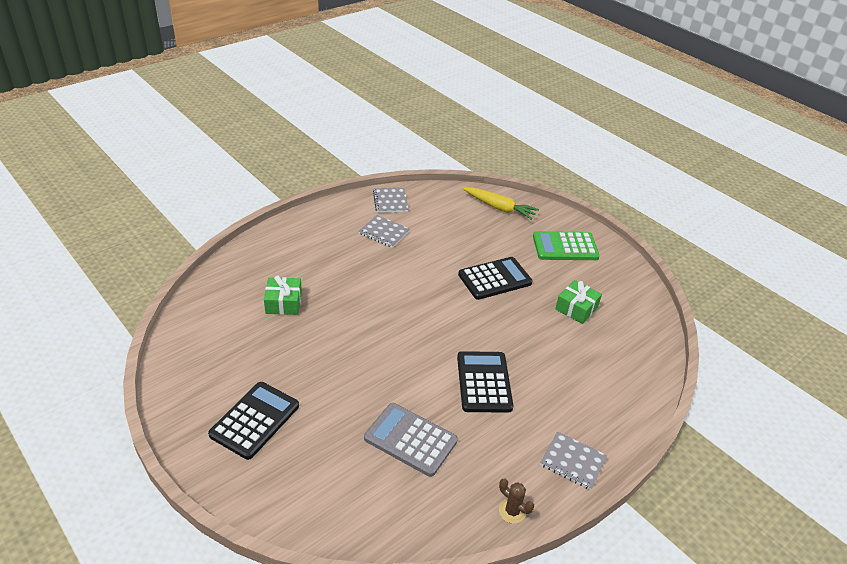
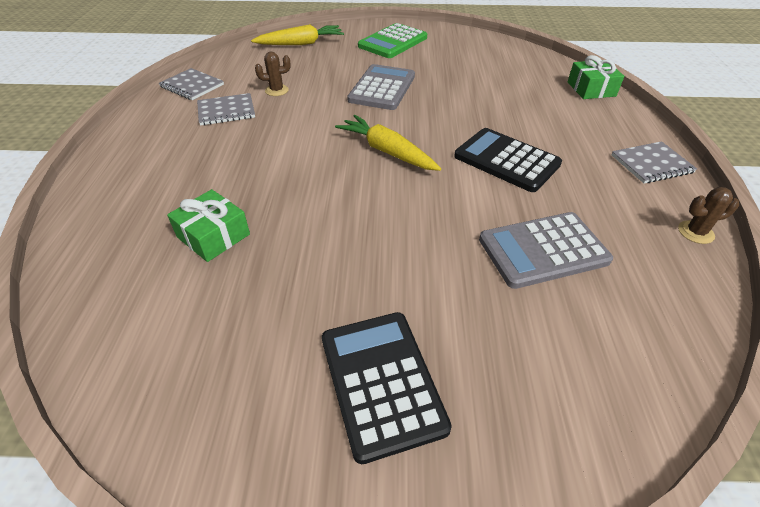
camera: 45 degrees left, 5 degrees up
(427, 322) = (387, 151): none -> yellow carrot
(430, 236) = (276, 90): none -> brown cactus
(495, 279) = (382, 88): black calculator -> grey calculator
(576, 308) = (469, 72): green gift -> green gift (591, 89)

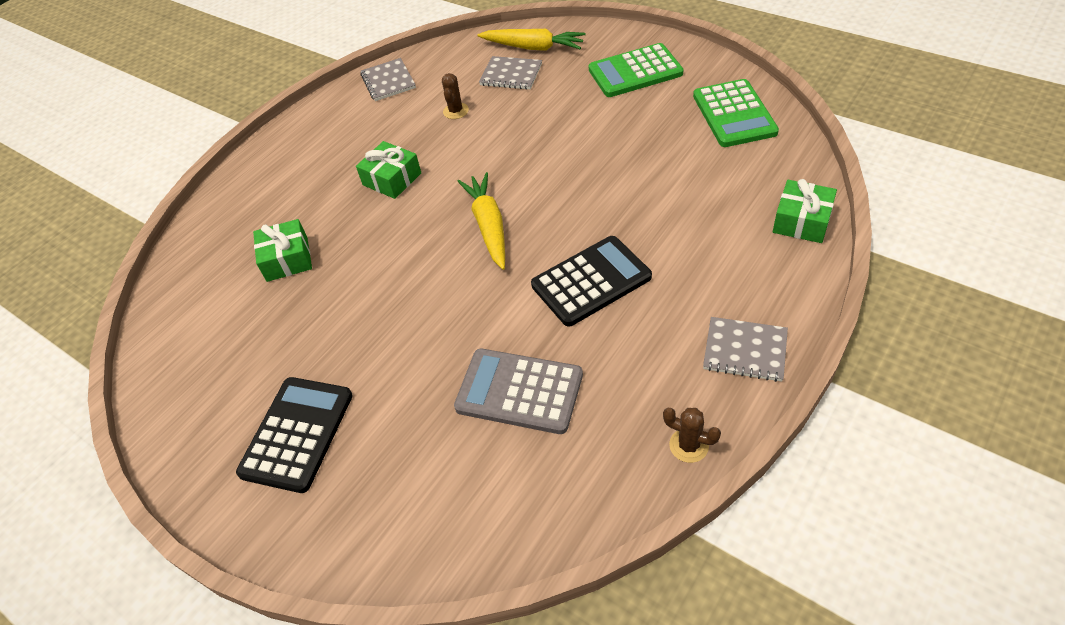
camera: 40 degrees right, 5 degrees up
(226, 111) = (393, 124): grey notebook -> grey notebook (511, 75)
(264, 146) = (392, 179): none -> green gift
(276, 90) = (456, 111): brown cactus -> brown cactus turned 75 degrees clockwise
(382, 88) = (559, 140): grey calculator -> none
(483, 49) = (734, 114): none -> green calculator
(506, 160) = (591, 281): black calculator -> black calculator turned 75 degrees clockwise

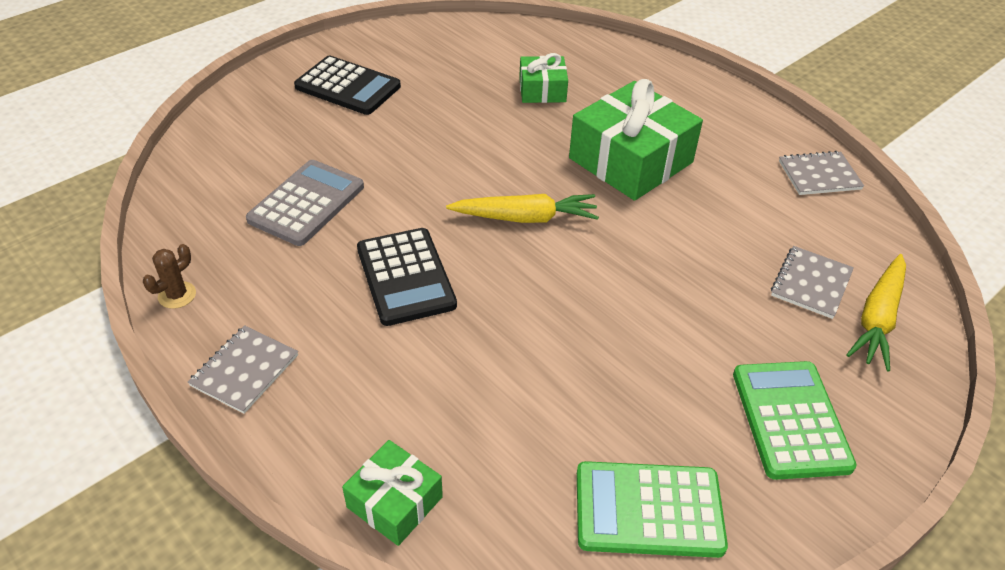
camera: 95 degrees right, 5 degrees down
(392, 179) = (630, 160): green gift -> green gift, size x1.88
(456, 111) = (741, 222): brown cactus -> none

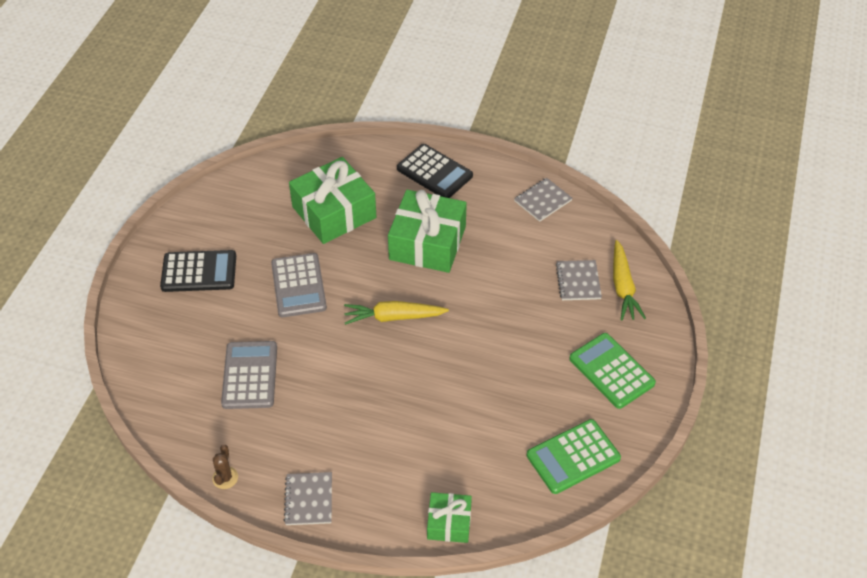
camera: 30 degrees left, 5 degrees up
(405, 277) = (353, 394): black calculator -> black calculator (434, 172)
(441, 141) = (298, 286): none -> grey calculator
(525, 218) = (393, 317): yellow carrot -> yellow carrot turned 150 degrees counterclockwise
(542, 90) = (334, 212): green gift -> green gift, size x1.88

